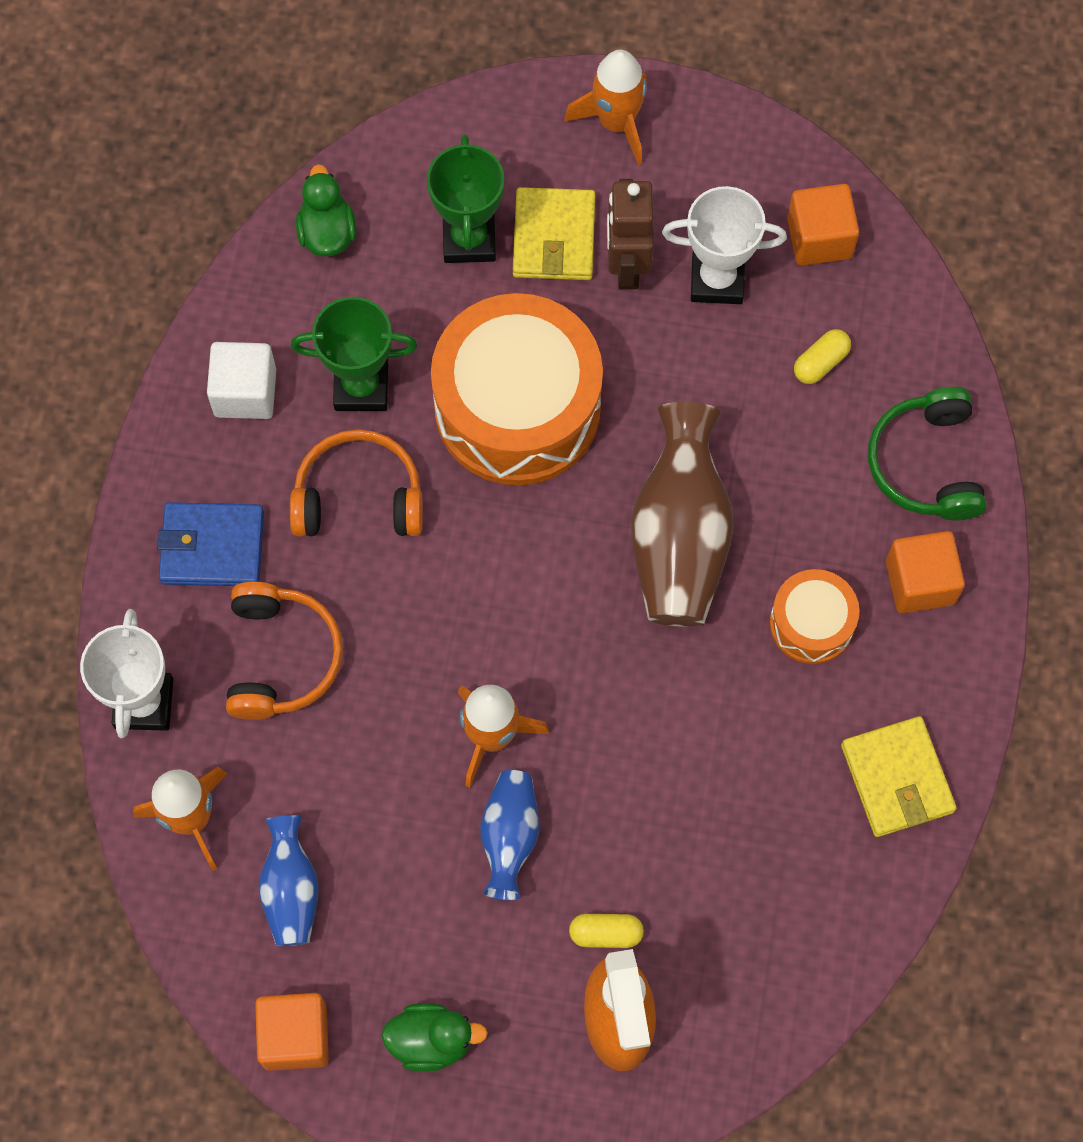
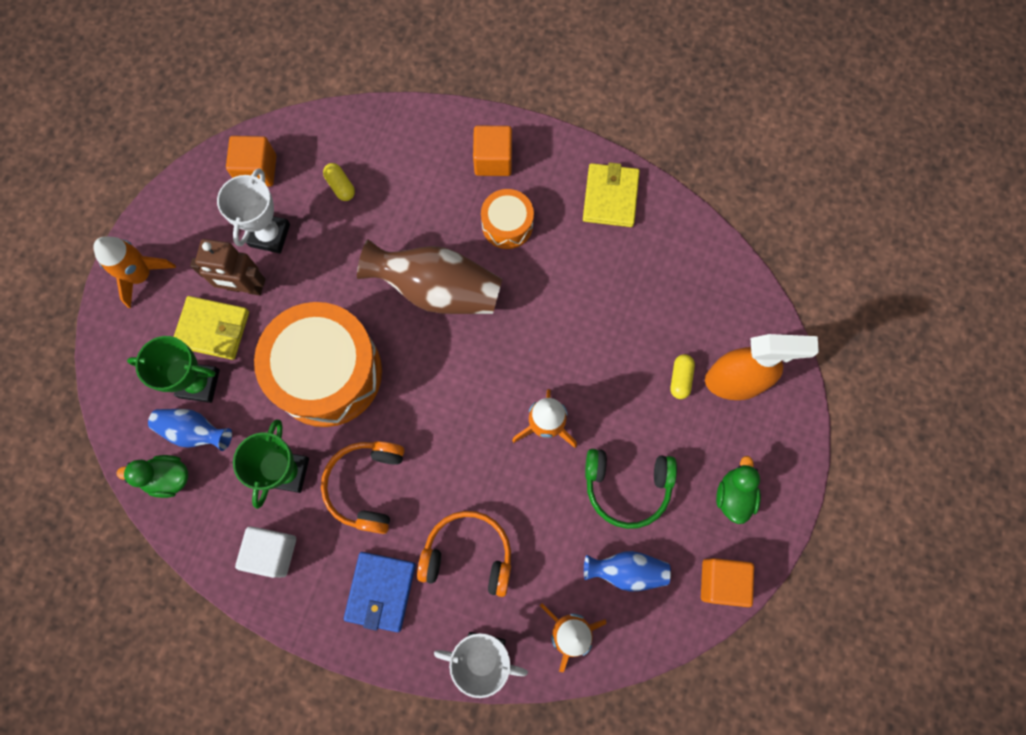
camera: 80 degrees left, 5 degrees up
(509, 837) = (612, 426): blue vase -> blue vase (195, 431)
(897, 778) = (610, 197): yellow wallet -> yellow wallet turned 75 degrees counterclockwise
(926, 464) = (420, 141): green headphones -> green headphones (627, 487)

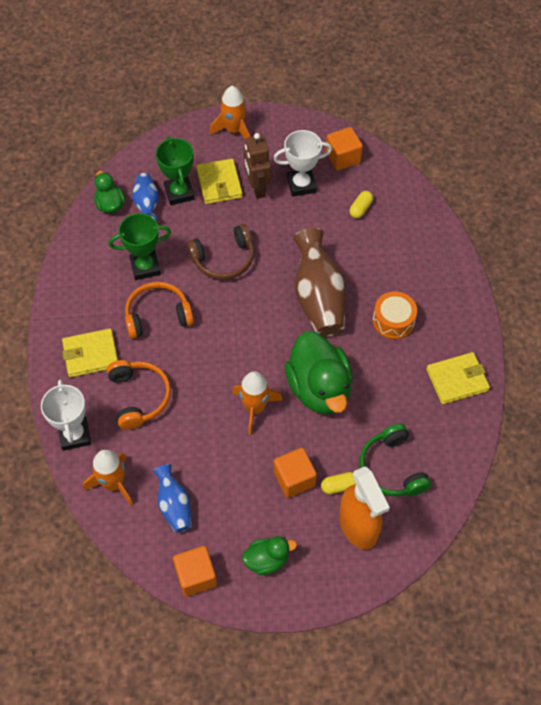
camera: 65 degrees right, 15 degrees down
(272, 552) = (89, 282): white cube -> none
(327, 373) = (223, 259): orange drum -> brown headphones
(381, 591) = (91, 355): blue wallet -> yellow wallet
(493, 160) = (438, 291): orange cube -> orange cube (294, 479)
(554, 344) = (319, 388): none -> green duck
(627, 487) = (236, 481): green headphones -> green headphones (392, 468)

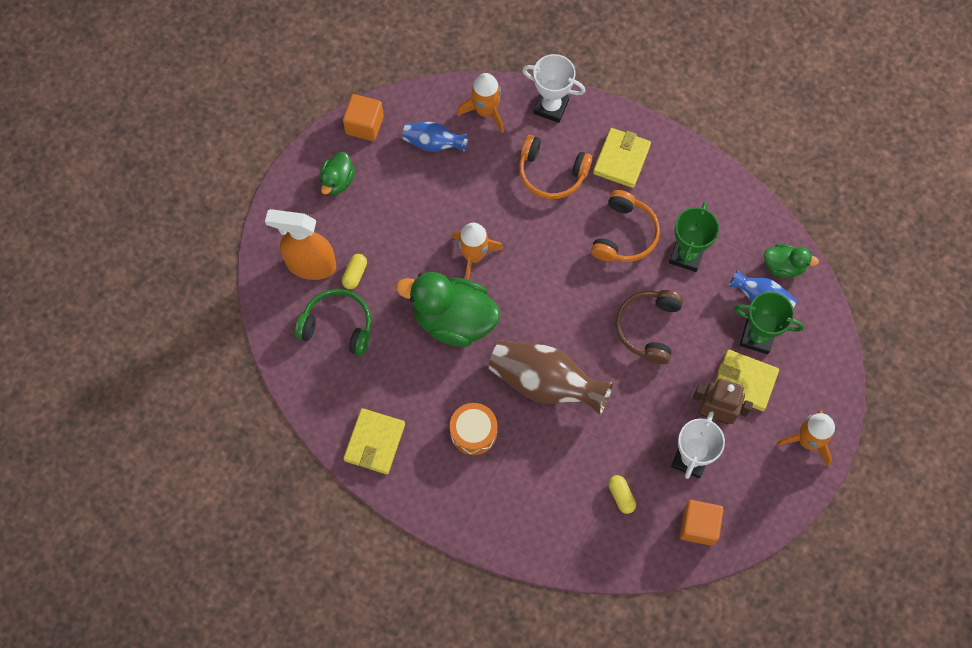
camera: 125 degrees right, 10 degrees up
(294, 479) = (387, 244): orange cube -> none

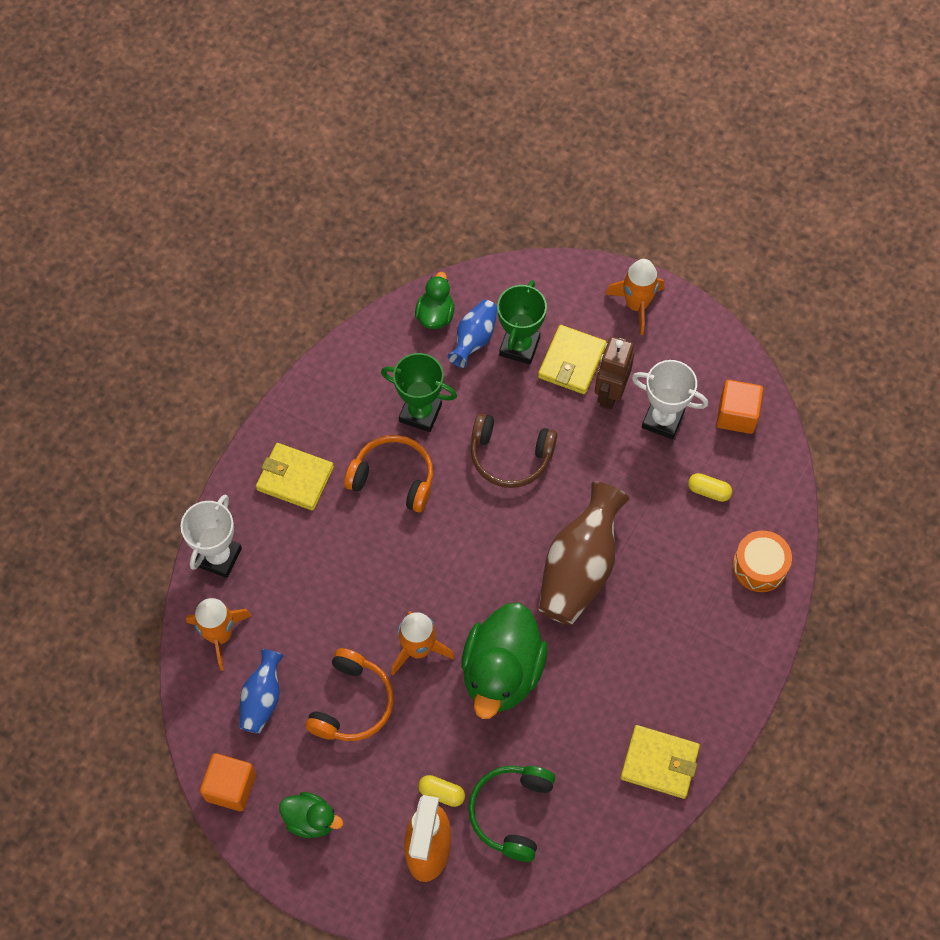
camera: 90 degrees left, 5 degrees down
(473, 432) = (642, 648): orange drum -> orange drum (759, 566)
(551, 173) = (310, 558): orange headphones -> orange headphones (352, 703)
(621, 496) = (708, 491): yellow capsule -> yellow capsule turned 45 degrees clockwise

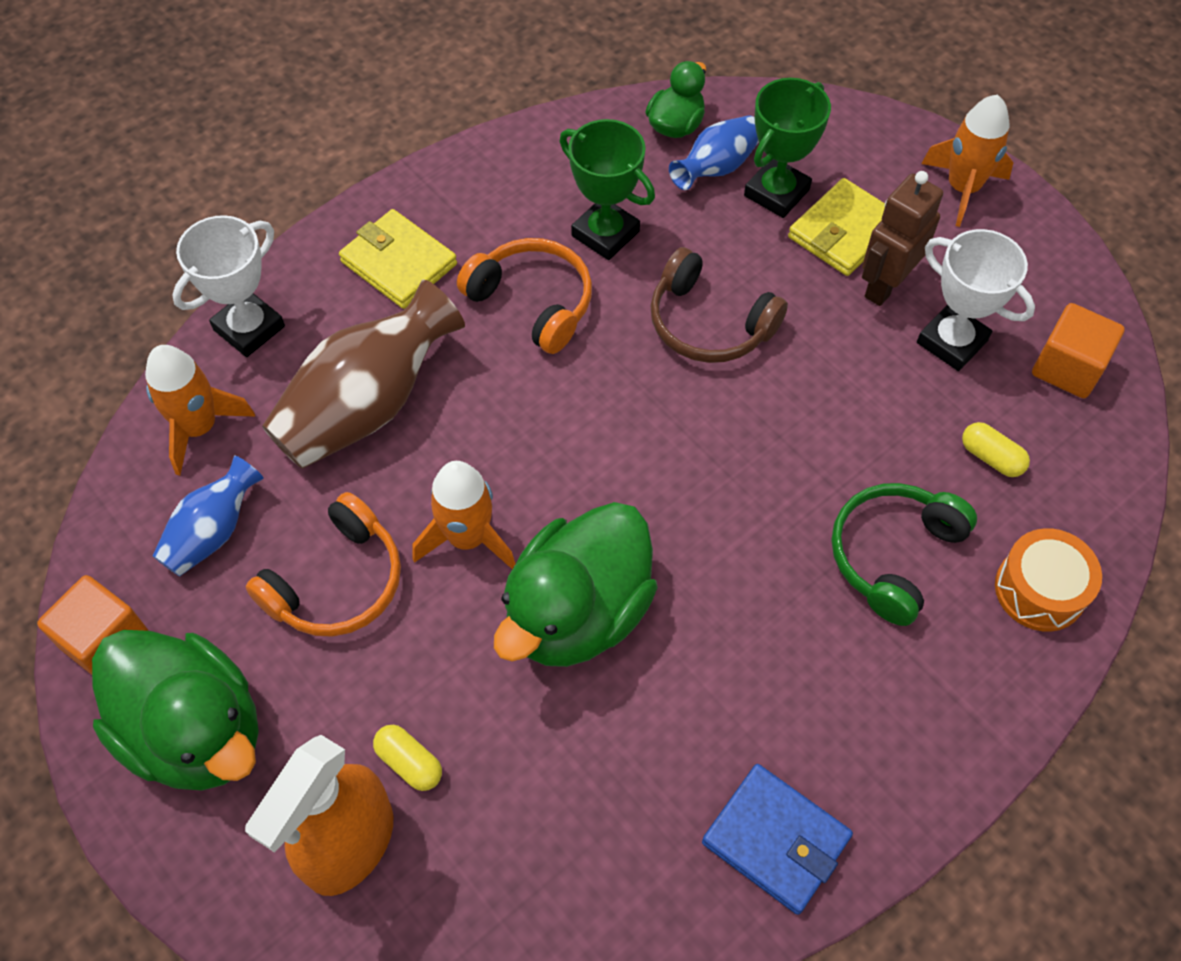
camera: 20 degrees right, 5 degrees down
(311, 820) = (196, 731): green duck -> green duck, size x1.95
(511, 812) = (505, 833): green headphones -> green headphones (893, 555)
(579, 568) = (754, 503): brown vase -> brown vase (367, 405)
(659, 763) = (776, 840): yellow wallet -> blue wallet

